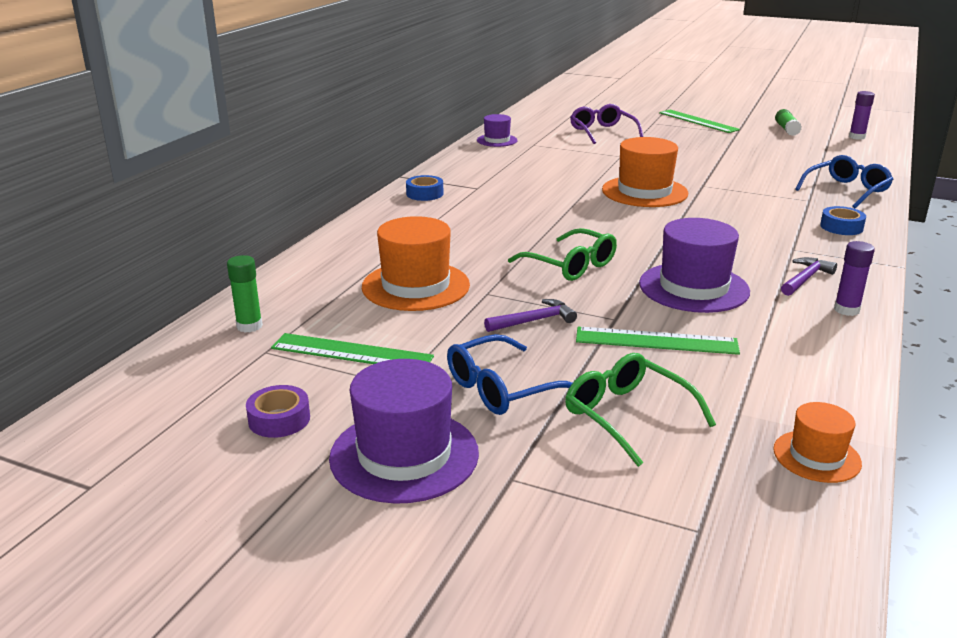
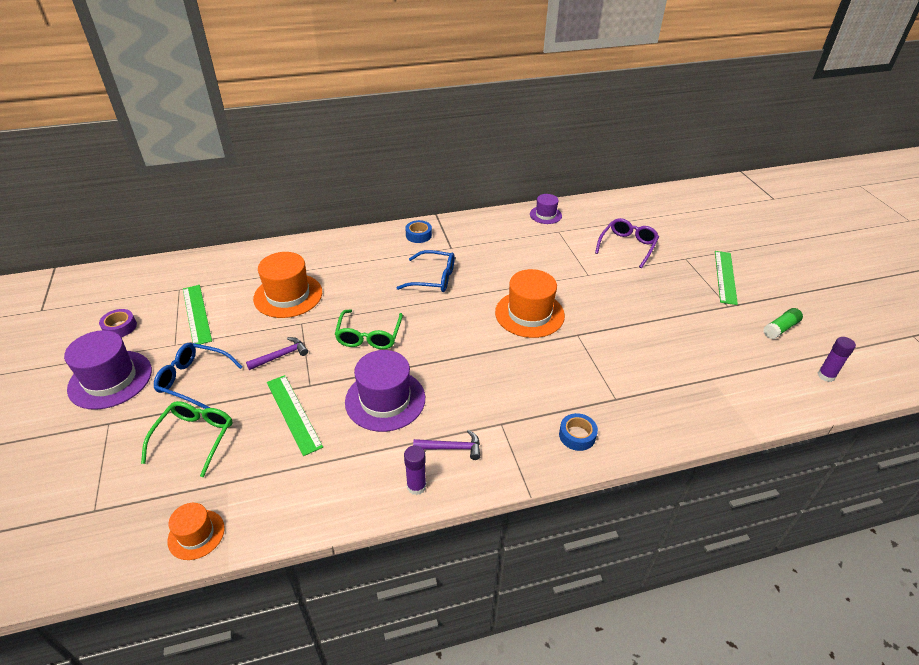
camera: 50 degrees right, 15 degrees up
(249, 326) = (200, 271): green glue stick -> none
(534, 321) = (281, 356): purple hammer -> purple hammer turned 60 degrees counterclockwise
(846, 190) = (667, 413): blue glasses -> blue glasses (433, 278)

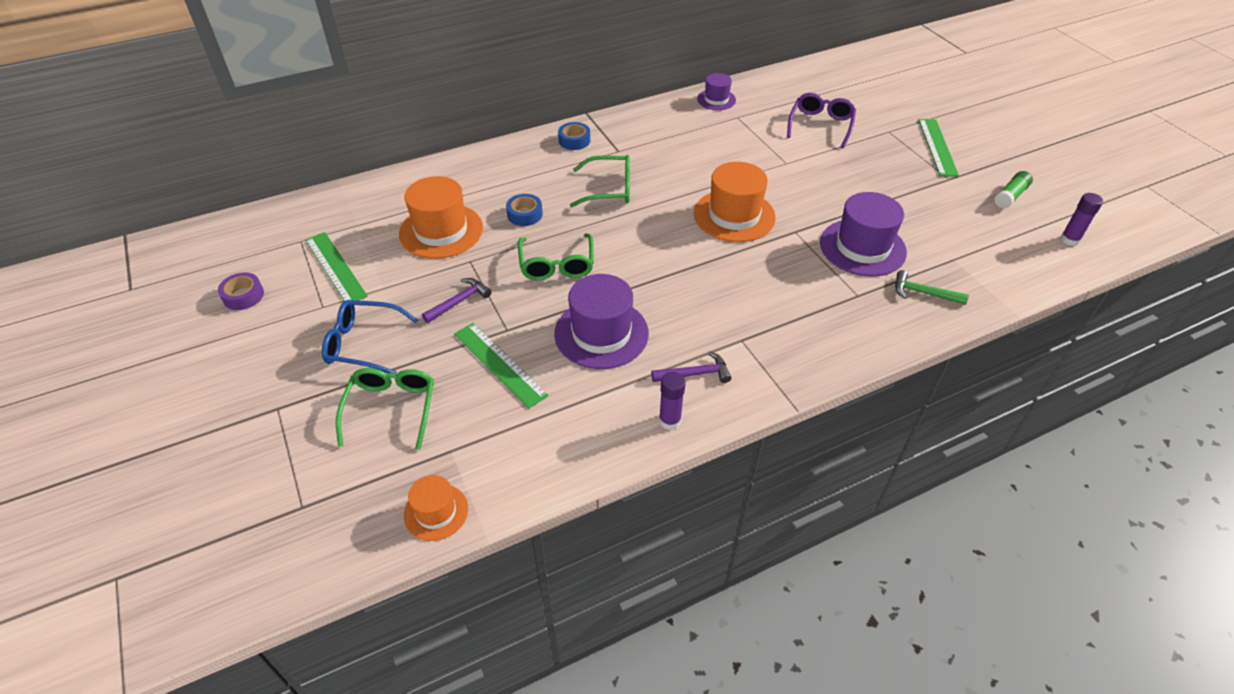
camera: 10 degrees left, 5 degrees up
(110, 379) = (258, 358): purple hat -> purple hat (862, 247)
(433, 278) = (610, 189): blue glasses -> green glasses
(577, 435) = (828, 340): blue tape -> blue tape (525, 214)
(675, 405) = (923, 293): none -> green hammer

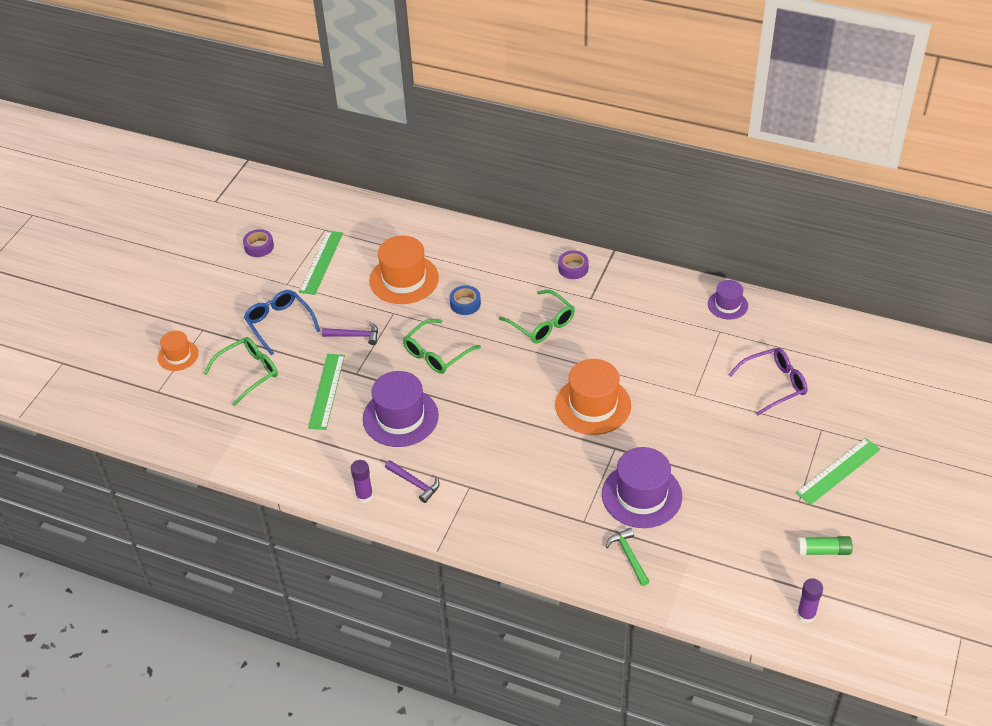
camera: 50 degrees right, 0 degrees up
(436, 512) = (204, 444): orange hat -> orange hat (178, 355)
(574, 140) = (573, 268): blue tape -> purple tape

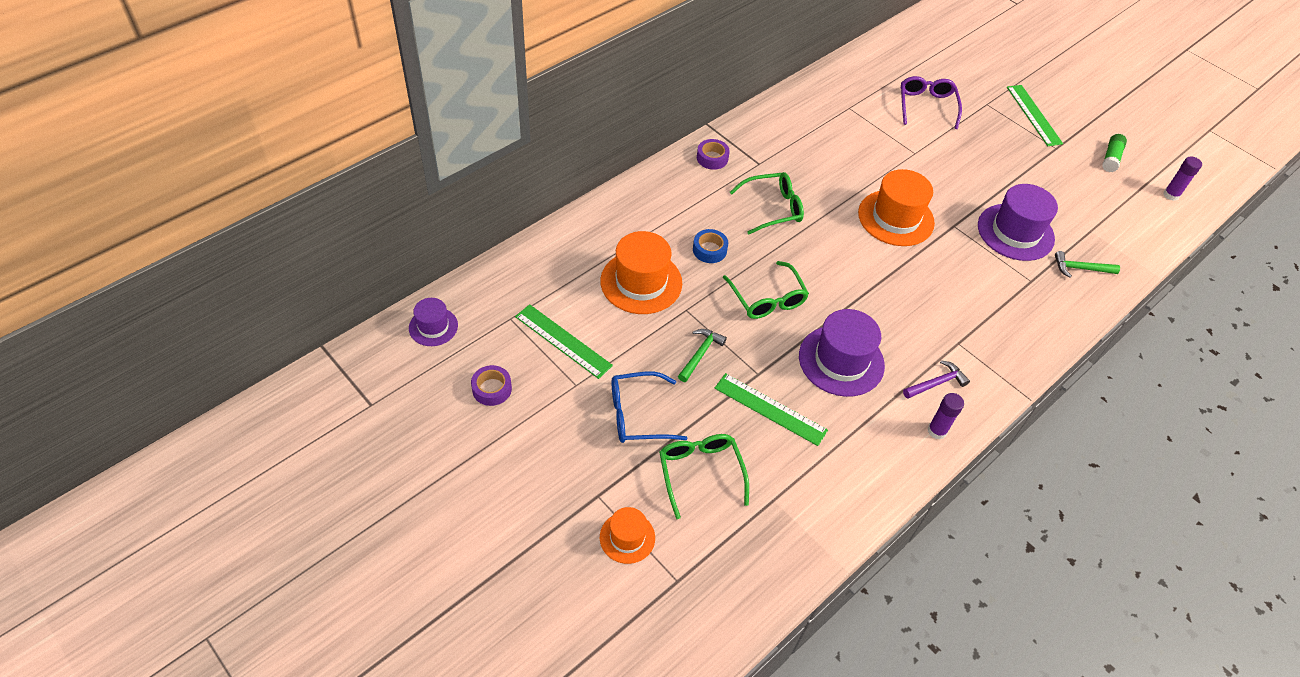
camera: 70 degrees left, 5 degrees up
(355, 336) = (700, 354): purple hammer -> green hammer
(727, 305) = (821, 90): purple hat -> purple hat (433, 327)

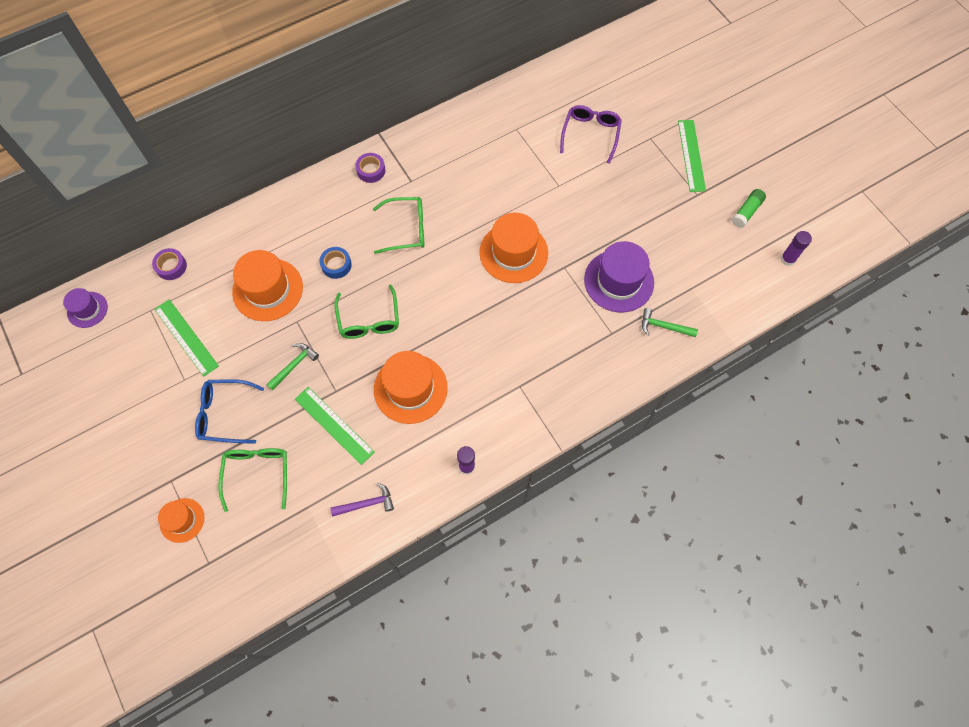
camera: 15 degrees right, 15 degrees up
(492, 389) = (117, 373): purple tape -> purple tape (171, 266)
(841, 360) = (410, 388): purple hat -> orange hat
(936, 383) = (484, 422): purple hammer -> purple hammer (367, 503)

